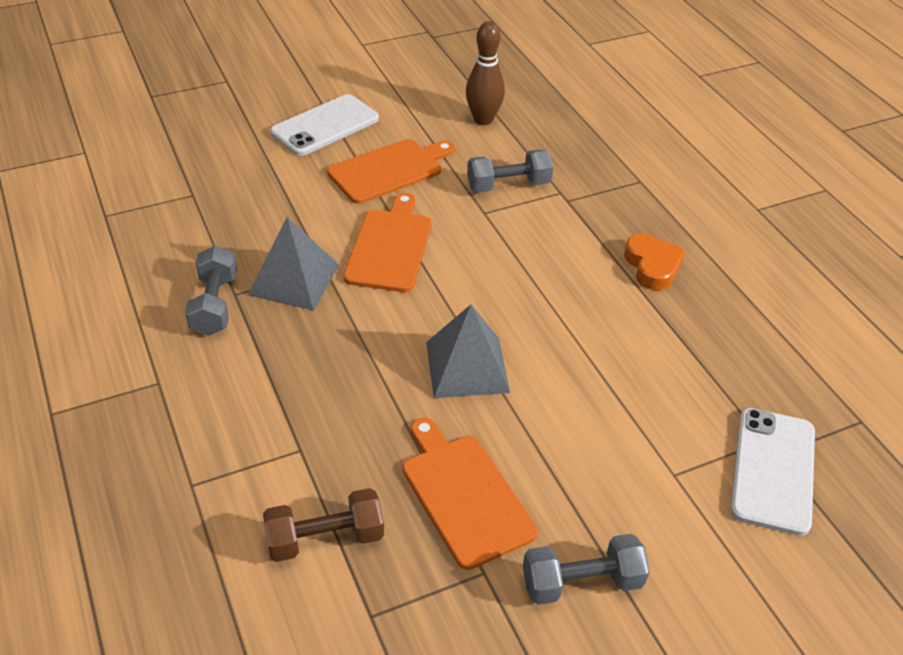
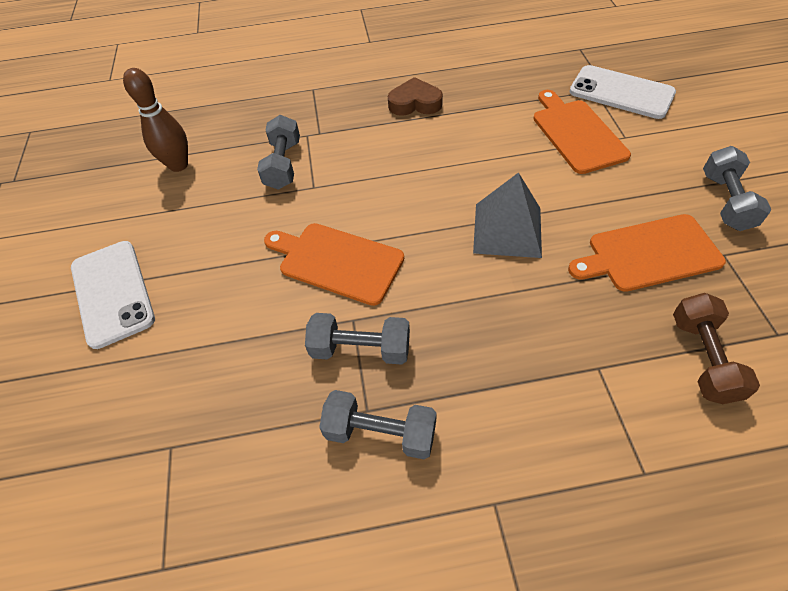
camera: 70 degrees left, 10 degrees up
(294, 279) = (360, 349): grey pyramid -> grey dumbbell
(389, 170) = (219, 246): orange cutting board -> orange cutting board (577, 133)
(652, 266) = (415, 103): orange heart -> brown heart

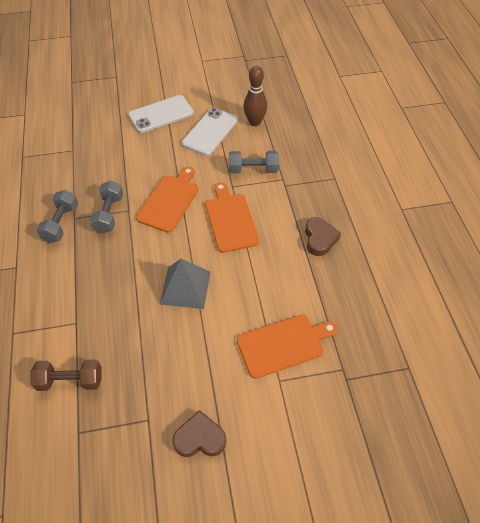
camera: 85 degrees right, 0 degrees up
(621, 93) = (340, 390): white phone -> white phone (210, 132)
(649, 254) = (154, 369): orange cutting board -> orange cutting board (230, 220)
(726, 201) = (200, 438): grey dumbbell -> brown heart

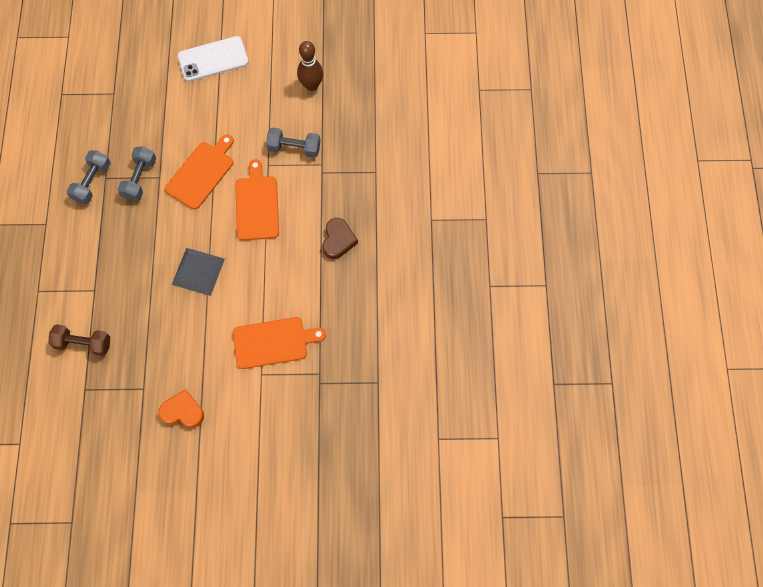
camera: 10 degrees right, 15 degrees up
(200, 438) = (183, 411): brown heart -> orange heart
(210, 132) = (261, 91): white phone -> none

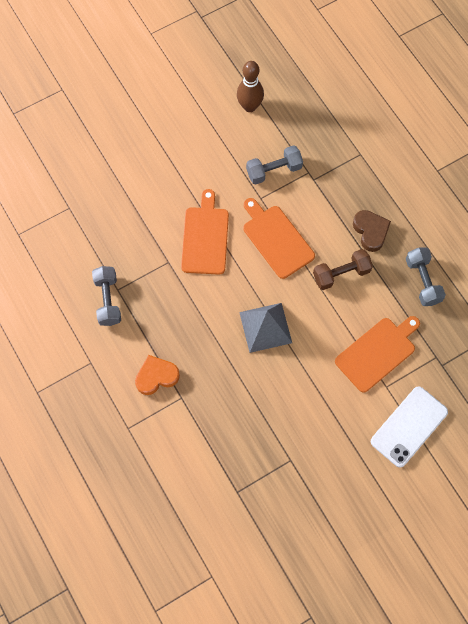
camera: 30 degrees left, 0 degrees up
(83, 343) = (206, 451): brown dumbbell -> brown dumbbell (341, 274)
(140, 179) = (151, 273): grey dumbbell -> grey dumbbell (422, 281)
(183, 411) = (341, 459): orange heart -> orange heart (156, 376)
(213, 59) = (142, 128): white phone -> white phone (409, 426)

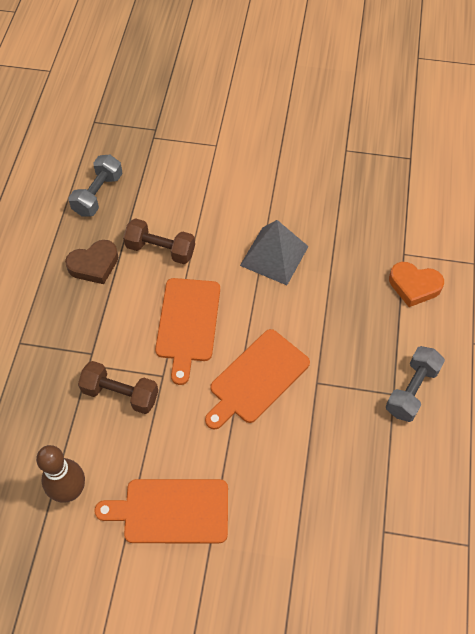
camera: 140 degrees left, 10 degrees down
(274, 170) = (120, 394): grey dumbbell -> brown dumbbell
(370, 231) = (94, 265): brown heart -> brown heart turned 135 degrees counterclockwise
(377, 352) = (196, 171): orange cutting board -> orange cutting board (171, 511)
(409, 426) = (227, 110): white phone -> none

